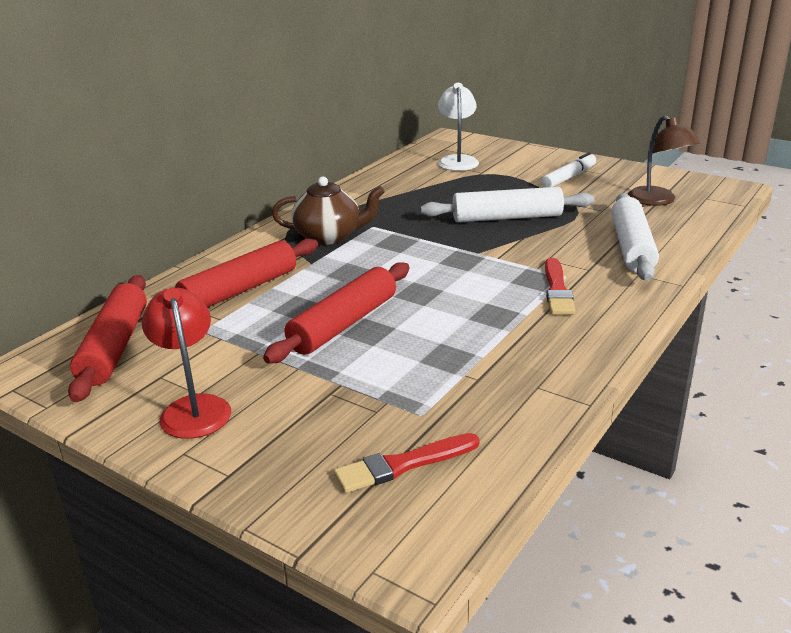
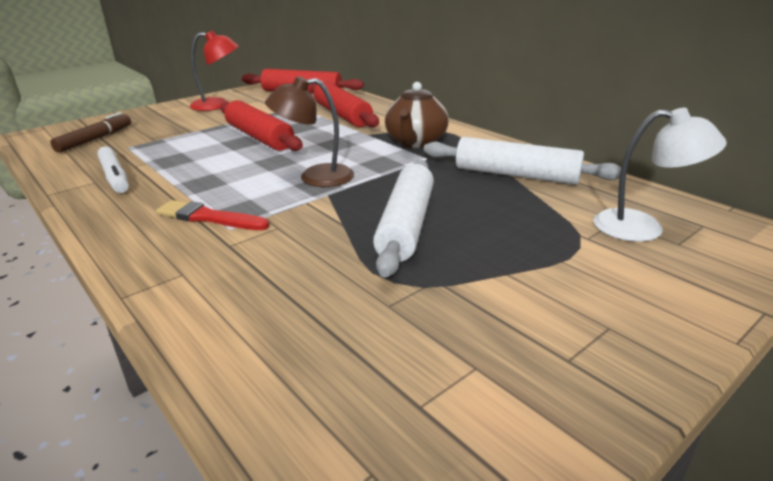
camera: 105 degrees right, 0 degrees up
(403, 464) = (95, 139): red brush -> brown marker
(569, 178) = (547, 311): white marker -> white marker (115, 177)
(631, 247) = (249, 291): white rolling pin -> white rolling pin (516, 175)
(658, 201) = (393, 384): brown lamp -> brown lamp (315, 177)

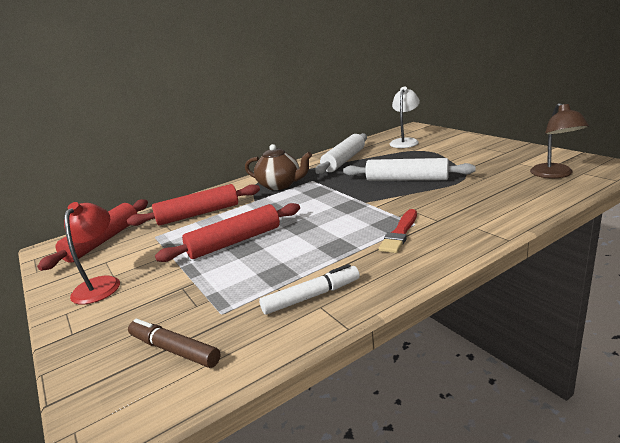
camera: 80 degrees left, 5 degrees down
(315, 177) = (335, 208): brown lamp -> brown lamp (555, 174)

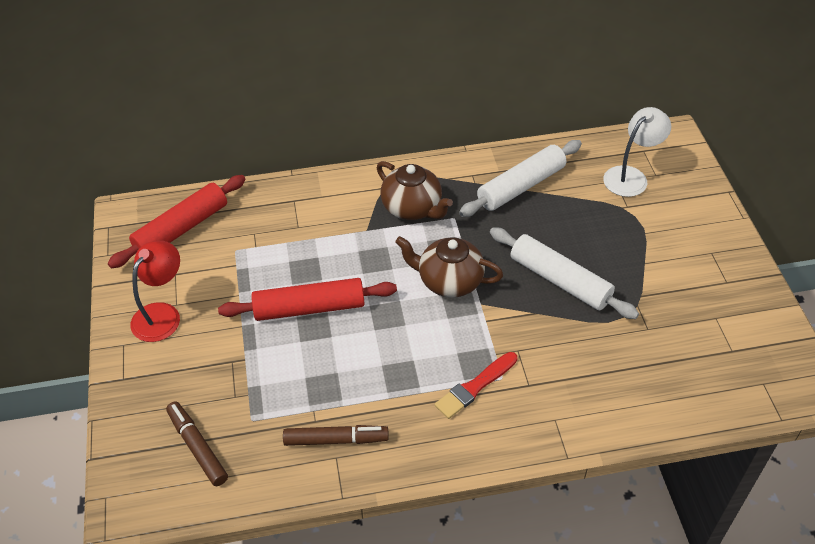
camera: 20 degrees right, 25 degrees up
(198, 214) = (295, 226): red rolling pin -> none
(312, 296) = (336, 440): white marker -> brown marker
(332, 201) = (449, 281): none -> brown teapot
(555, 174) = (728, 368): brown lamp -> none

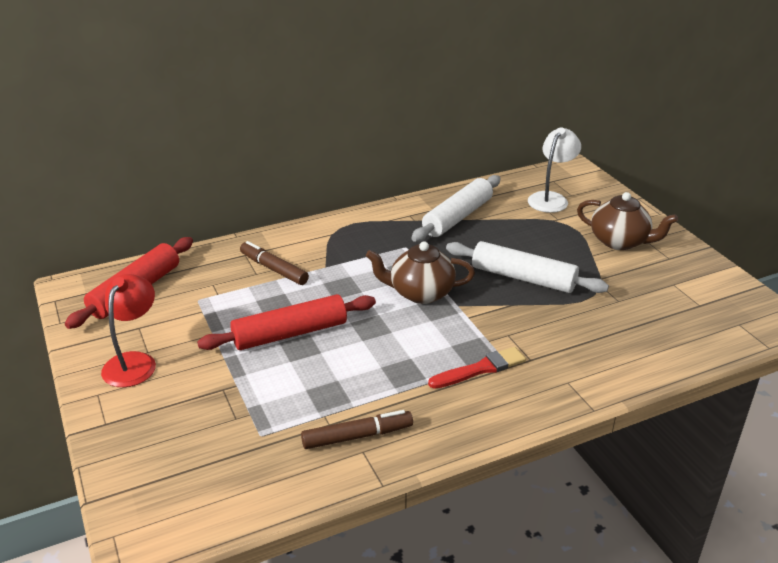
camera: 15 degrees left, 15 degrees down
(197, 447) = (208, 469): brown marker -> brown marker (274, 269)
(412, 208) = (363, 245): brown teapot -> brown teapot (620, 241)
(475, 386) = (480, 369): red brush -> red brush turned 150 degrees counterclockwise

